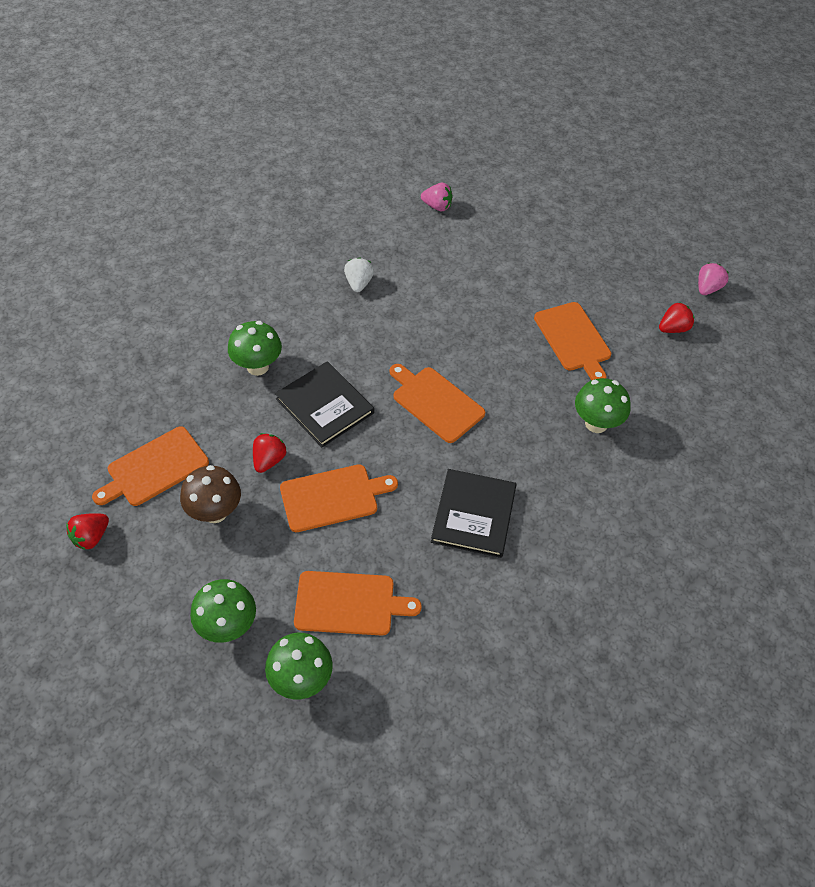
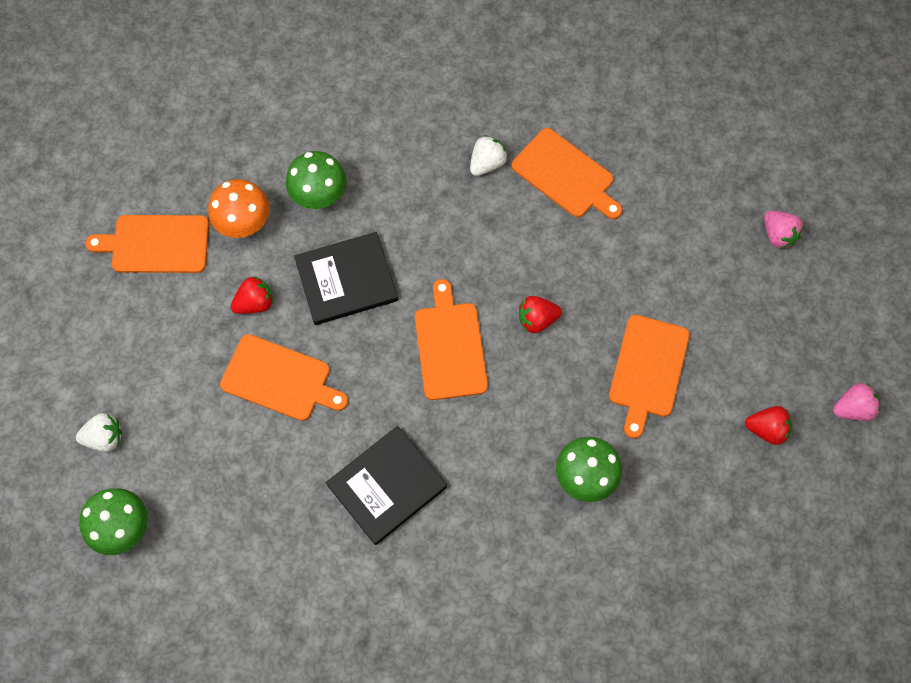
camera: 40 degrees right, 15 degrees up
(91, 537) = (61, 277): red strawberry -> red strawberry (537, 319)
(215, 415) = (244, 224): none -> orange mushroom
(215, 512) = (173, 323): brown mushroom -> none
(228, 626) = (105, 437): green mushroom -> white strawberry
(325, 406) = (346, 280): black book -> black book turned 75 degrees clockwise
(349, 603) = (213, 490): orange cutting board -> orange cutting board (565, 175)
(437, 206) = (645, 119): pink strawberry -> pink strawberry (778, 235)

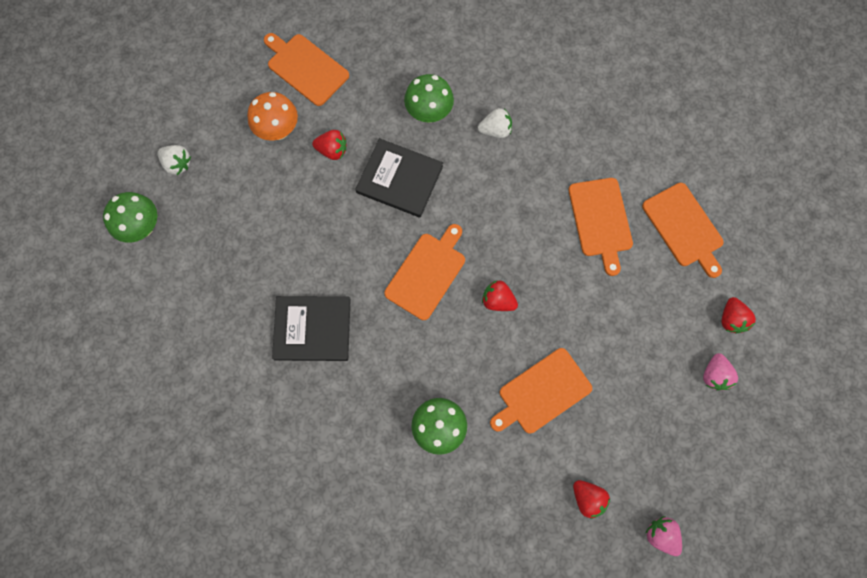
camera: 40 degrees right, 5 degrees up
(244, 224) = (368, 96): orange mushroom -> orange mushroom (278, 130)
(280, 379) = (306, 210): orange cutting board -> orange cutting board (684, 227)
(487, 163) = (555, 172): white strawberry -> white strawberry (495, 130)
(750, 175) = (731, 319): none -> red strawberry
(852, 408) = (661, 535): pink strawberry -> pink strawberry turned 150 degrees counterclockwise

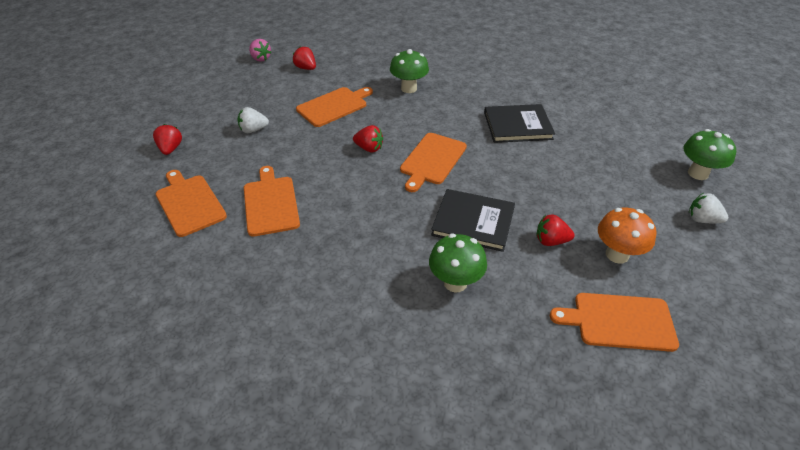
camera: 175 degrees right, 30 degrees down
(306, 68) = (619, 321): orange cutting board -> orange cutting board turned 150 degrees clockwise
(495, 130) = (377, 271): white strawberry -> white strawberry (253, 130)
(714, 375) = (198, 120): pink strawberry -> none

